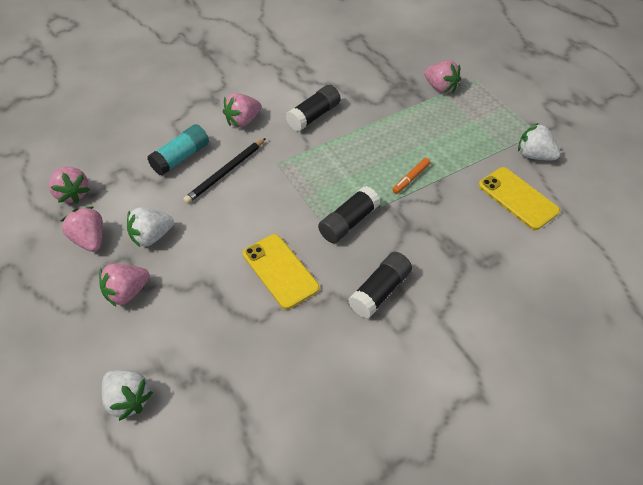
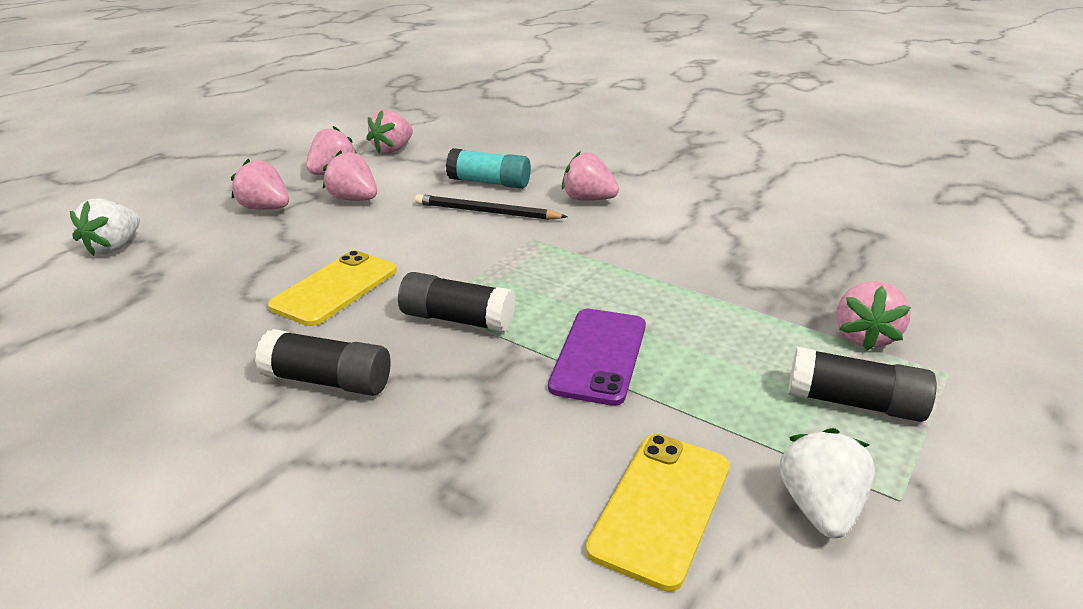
camera: 65 degrees right, 20 degrees down
(151, 236) = (354, 199): white strawberry -> pink strawberry
(314, 116) = (652, 241): black glue stick -> black glue stick (854, 403)
(411, 178) = (599, 355): orange marker -> purple phone

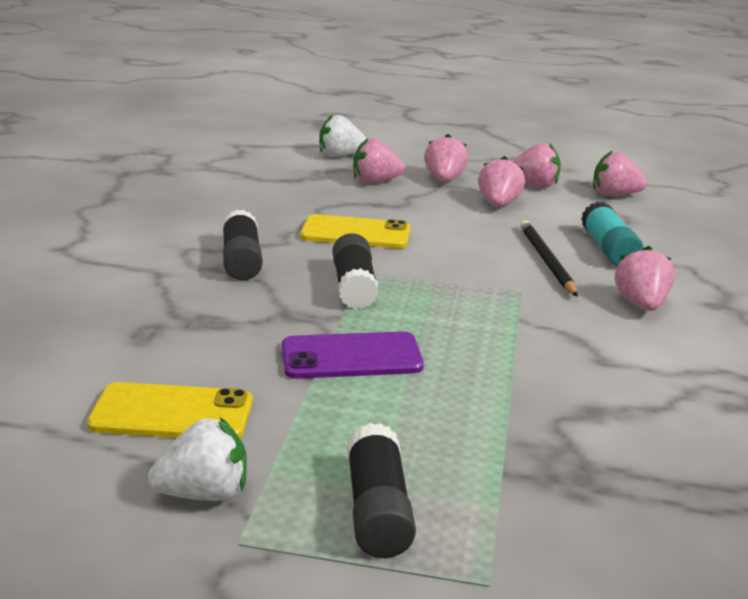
camera: 65 degrees right, 5 degrees down
(864, 336) = (518, 515): pink strawberry -> pink strawberry (375, 181)

